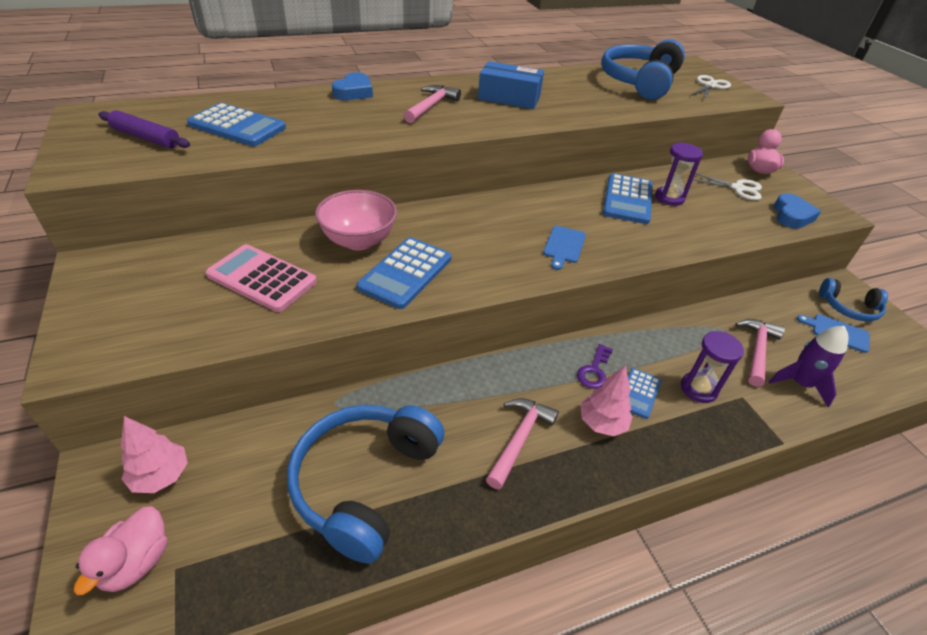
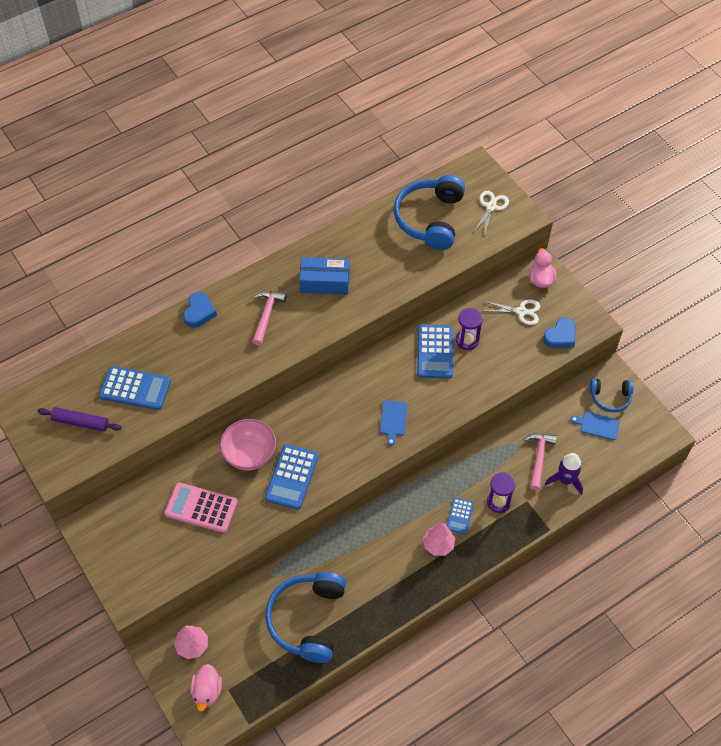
camera: 10 degrees left, 15 degrees up
(519, 439) = (389, 569): pink hammer -> none
(594, 370) = (429, 505): purple key -> none
(791, 215) = (560, 336): blue heart -> blue heart turned 45 degrees clockwise

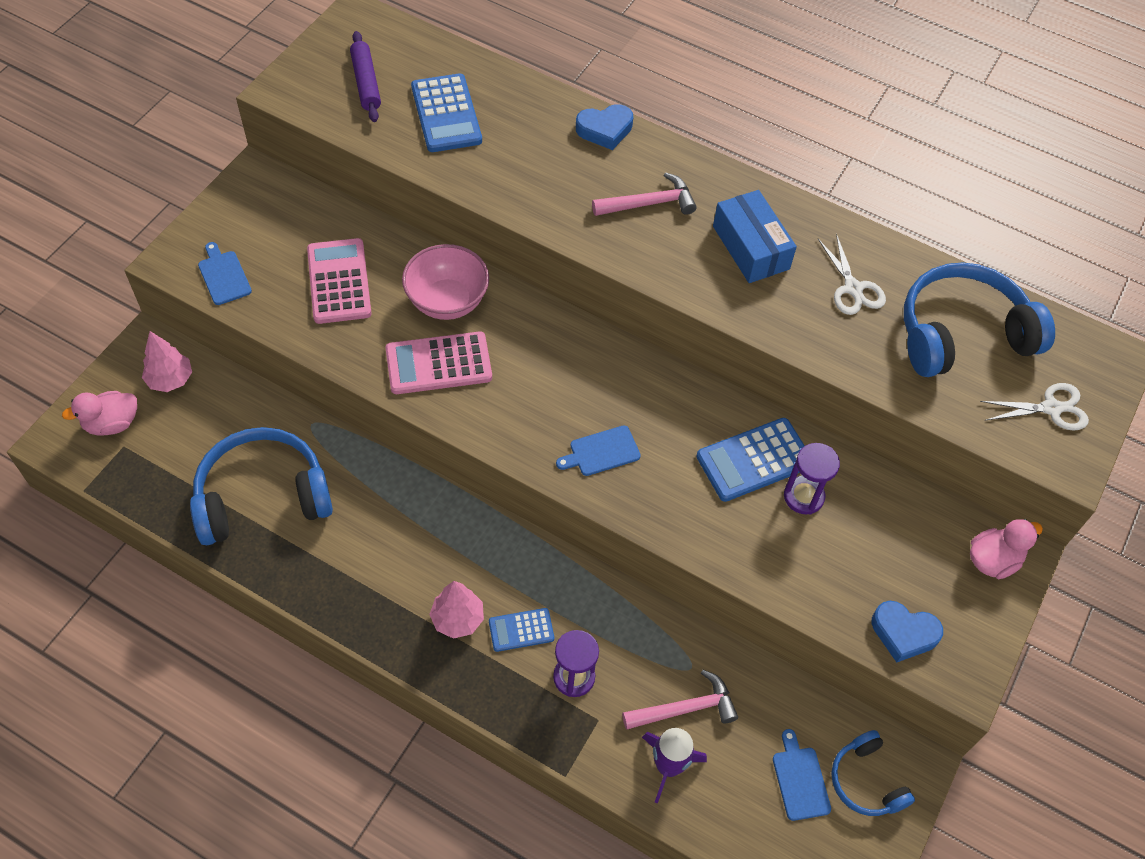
camera: 60 degrees right, 0 degrees up
(158, 572) = (224, 276): none -> blue cutting board
(292, 477) = (438, 364): blue calculator -> pink calculator
(521, 311) = (910, 554): white scissors -> white scissors (853, 288)

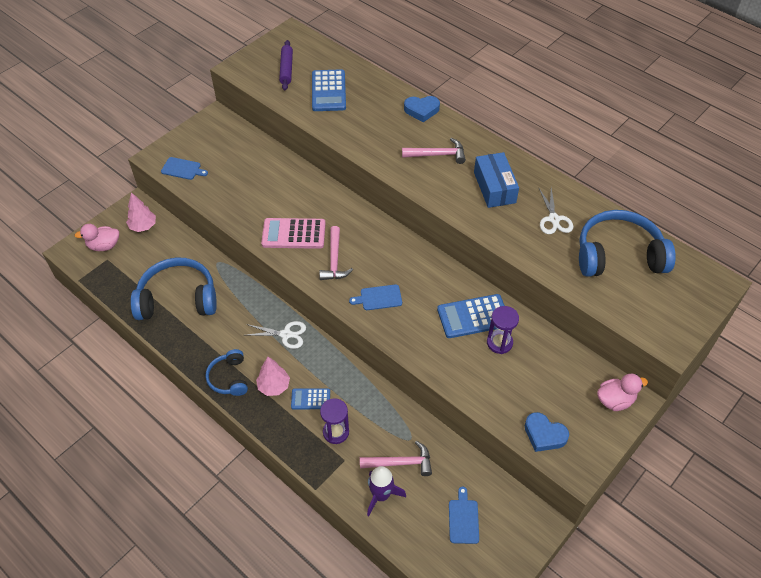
camera: 15 degrees right, 5 degrees down
(224, 276) = (182, 169): blue cutting board -> blue cutting board turned 120 degrees clockwise
(339, 282) = (248, 180): pink calculator -> none
(447, 301) = (308, 200): pink bowl -> none
(516, 399) = (334, 260): none -> pink hammer
(866, 781) = (506, 528): blue headphones -> blue headphones (229, 378)
(1051, 408) = (667, 307): white scissors -> white scissors (286, 334)

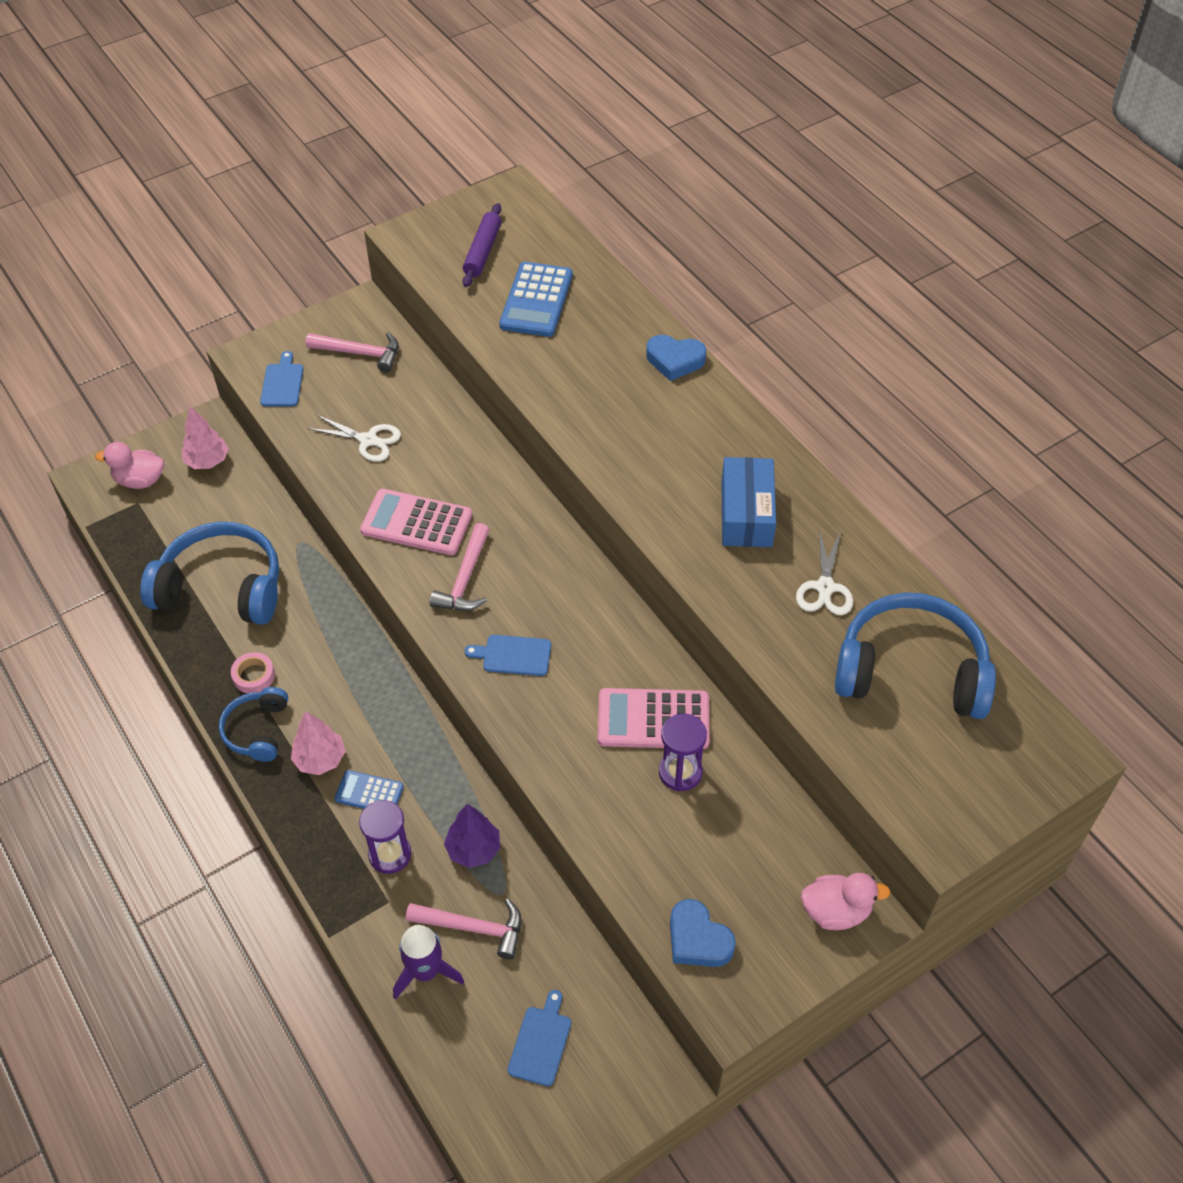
camera: 15 degrees right, 0 degrees up
(182, 169) = (282, 383): blue cutting board -> blue cutting board turned 120 degrees counterclockwise
(216, 346) = (253, 676): none -> pink tape
(286, 334) = (366, 681): white scissors -> white scissors (368, 440)
(384, 417) = (473, 849): none -> purple tree
(437, 155) = (673, 440): pink hammer -> pink hammer (360, 353)
(473, 316) = (653, 719): blue calculator -> pink calculator

